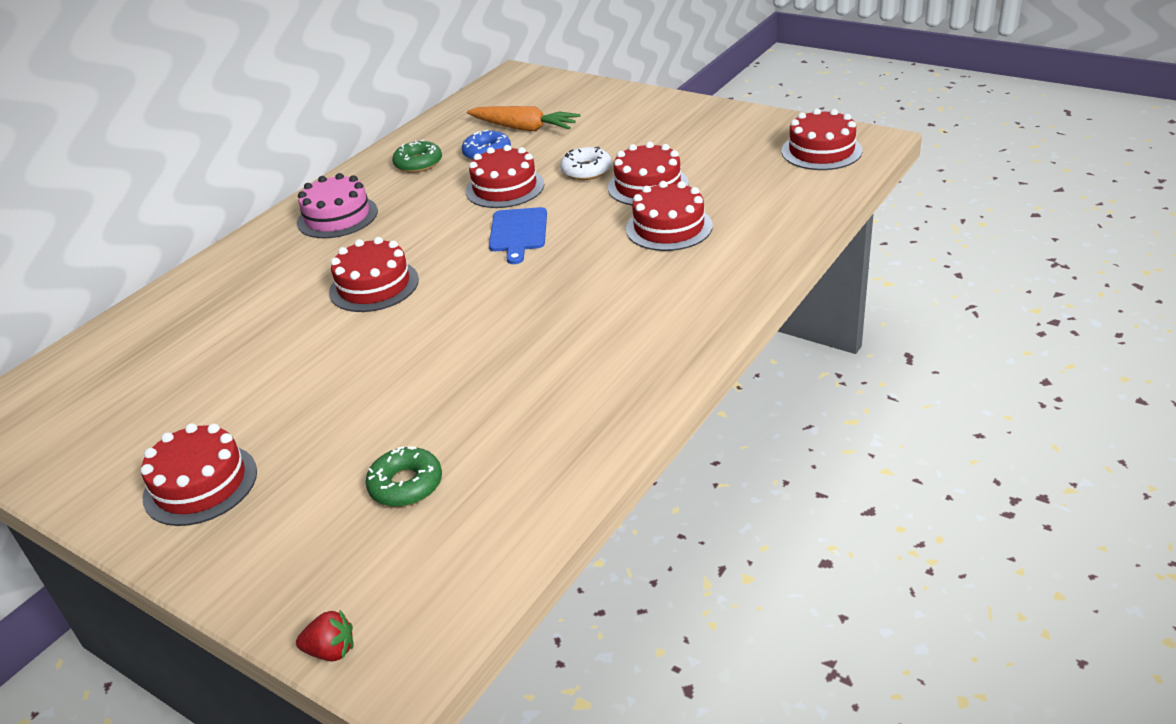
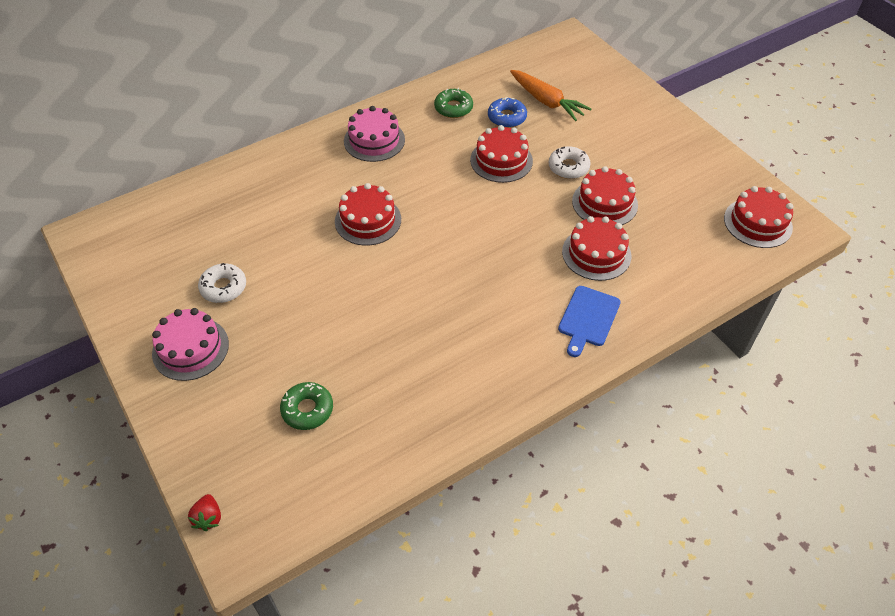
camera: 20 degrees right, 15 degrees up
(200, 484) = (190, 348): red cake -> pink cake
(214, 409) = (223, 287): none -> white donut
(331, 651) = (208, 518): red strawberry -> red strawberry turned 60 degrees clockwise
(518, 232) = (488, 211): blue cutting board -> blue cutting board (588, 318)

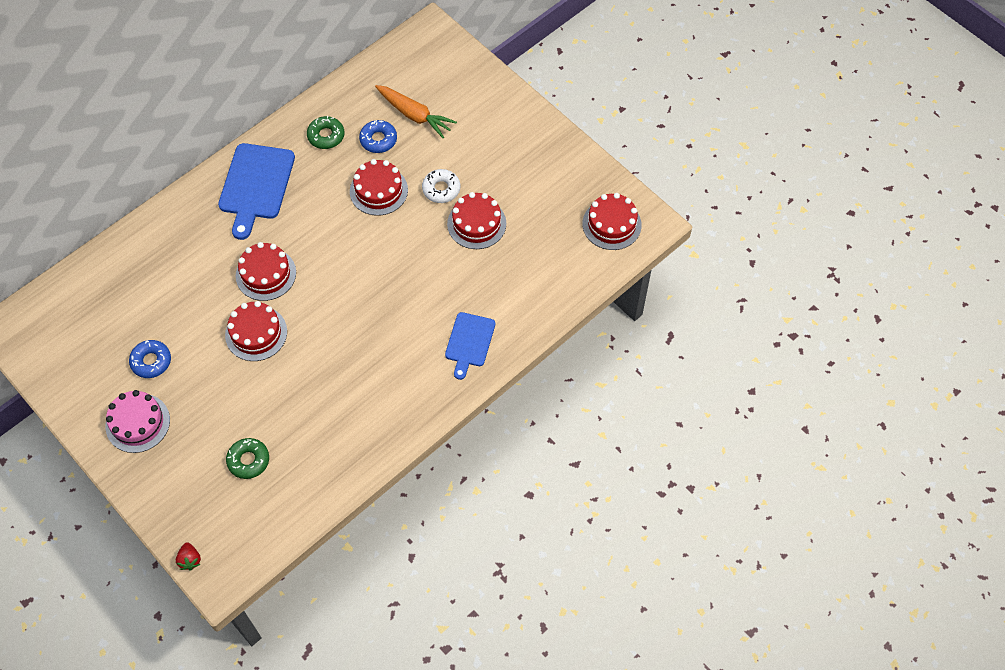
camera: 10 degrees left, 10 degrees up
(223, 287) = (151, 361): white donut -> blue donut
(374, 140) = (256, 185): pink cake -> blue cutting board
(596, 254) = (472, 278): red cake -> red cake (256, 333)

